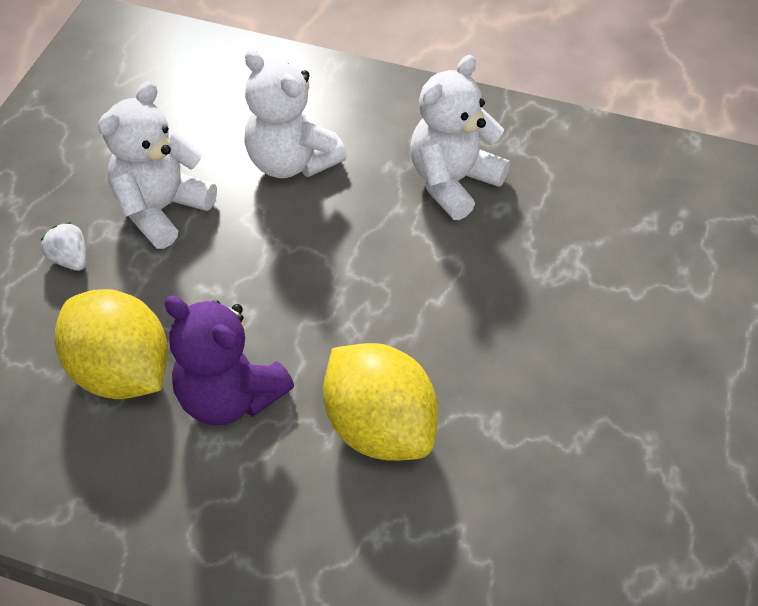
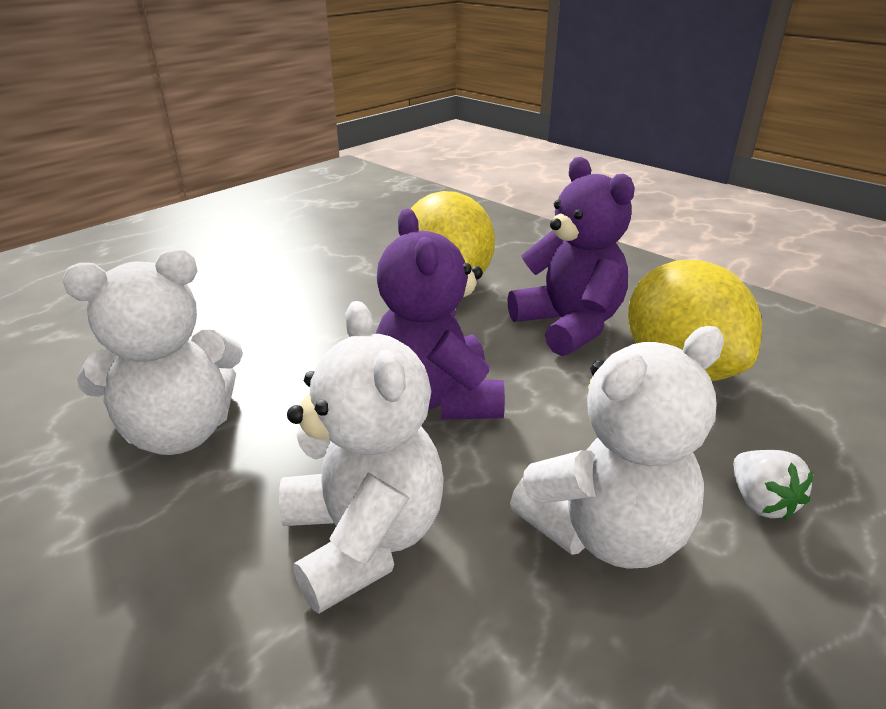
camera: 155 degrees left, 20 degrees down
(304, 268) = (438, 398): none -> purple teddy bear

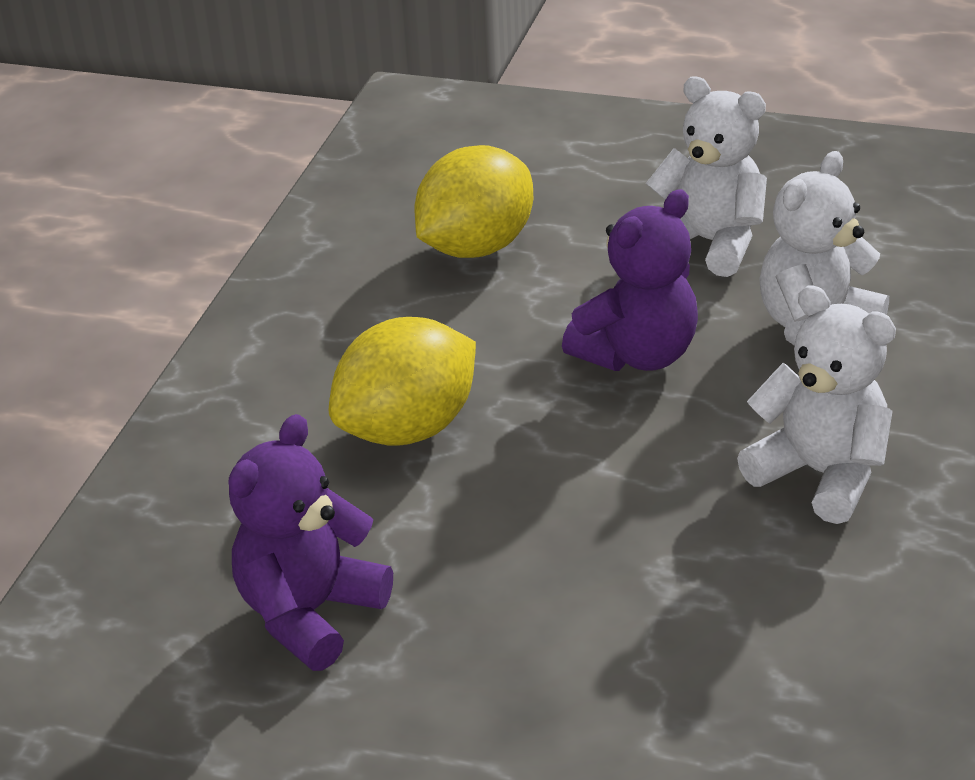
camera: 115 degrees left, 5 degrees up
(568, 325) = (447, 319): purple teddy bear -> purple teddy bear (310, 613)
(760, 502) = (623, 195): white strawberry -> none

